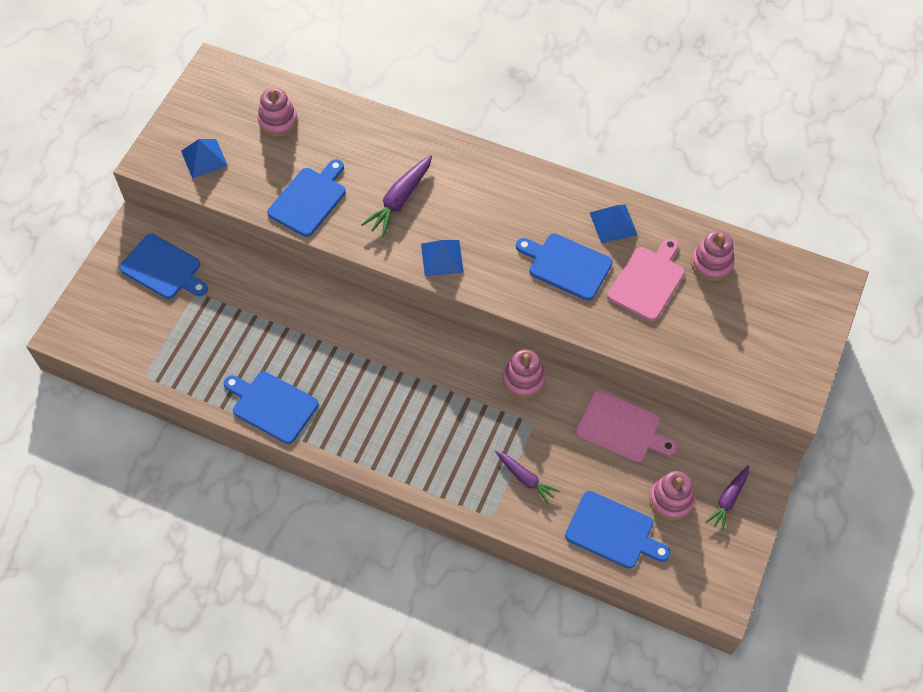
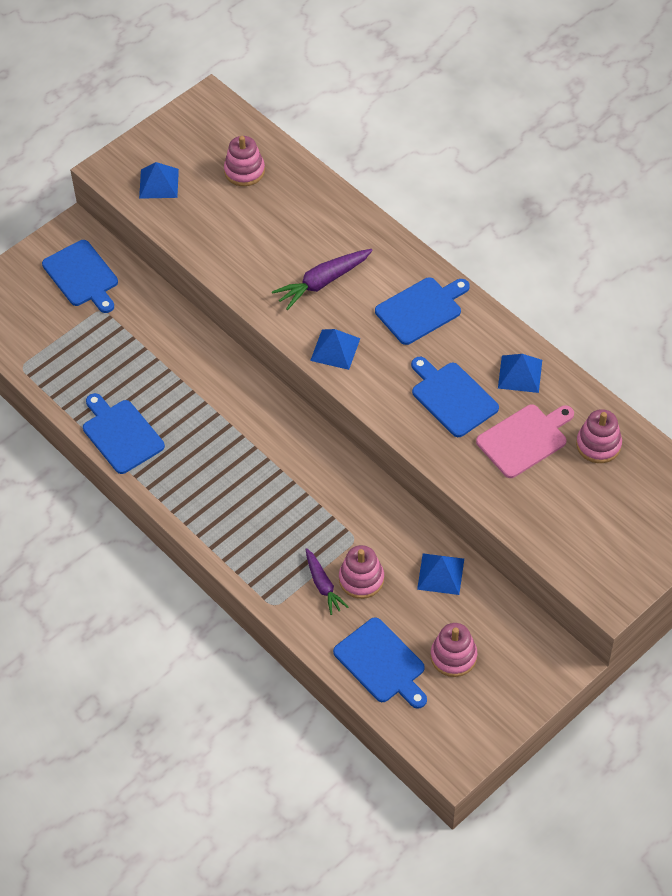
camera: 25 degrees right, 5 degrees down
(309, 199) = (237, 253): blue cutting board -> blue cutting board (421, 309)
(523, 379) = (368, 495): pink stacking toy -> pink stacking toy (361, 579)
(621, 428) = (441, 574): pink cutting board -> blue pyramid
(728, 500) = (510, 677): purple carrot -> none

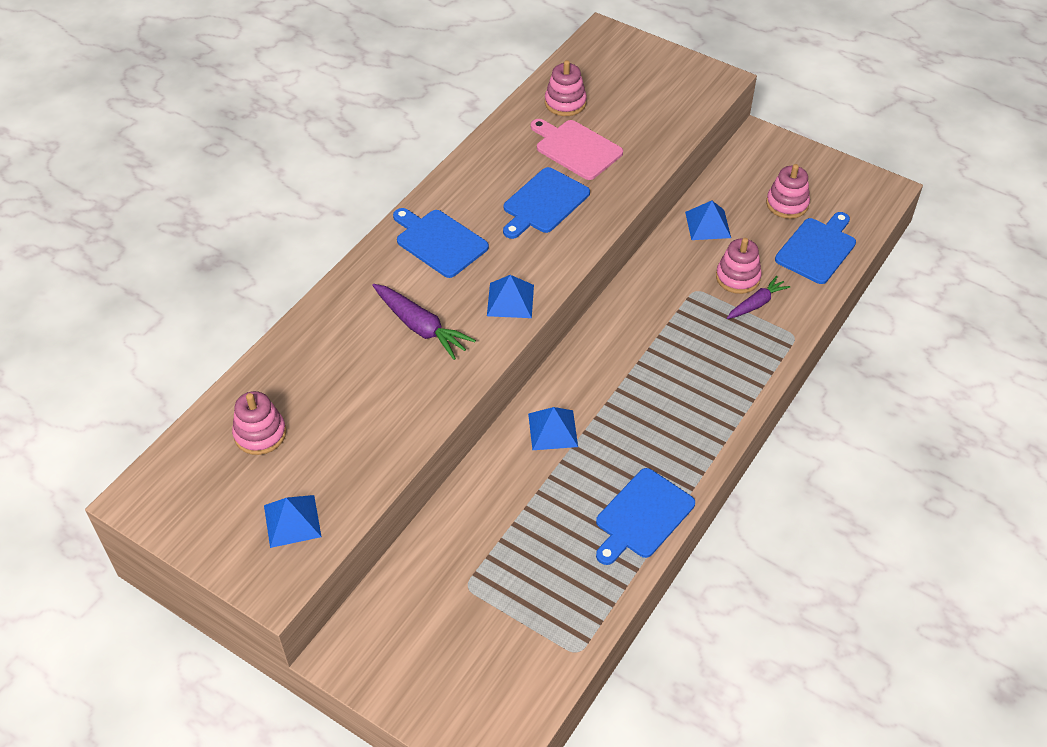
camera: 105 degrees left, 5 degrees down
(82, 276) = (416, 623): blue cutting board -> none
(520, 374) = (500, 161): blue pyramid -> blue pyramid (552, 430)

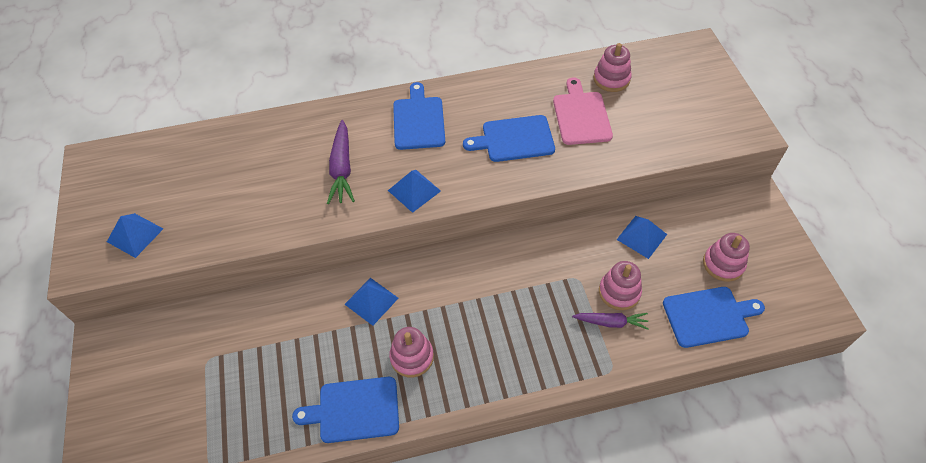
camera: 45 degrees right, 5 degrees up
(260, 434) = (184, 168): pink stacking toy -> pink stacking toy (412, 357)

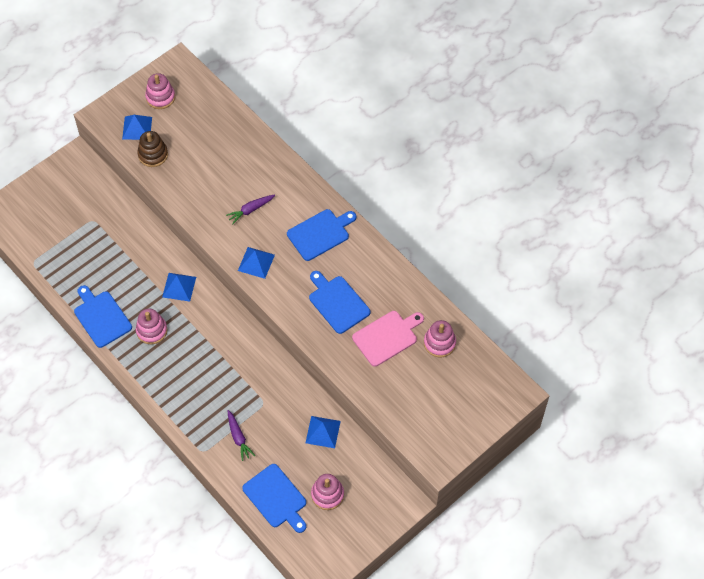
camera: 60 degrees right, 5 degrees up
(187, 233) = (153, 155): none -> brown stacking toy
(342, 168) = (250, 210): purple carrot -> purple carrot, size x0.66
(619, 292) = (266, 434): pink stacking toy -> pink stacking toy (160, 97)

